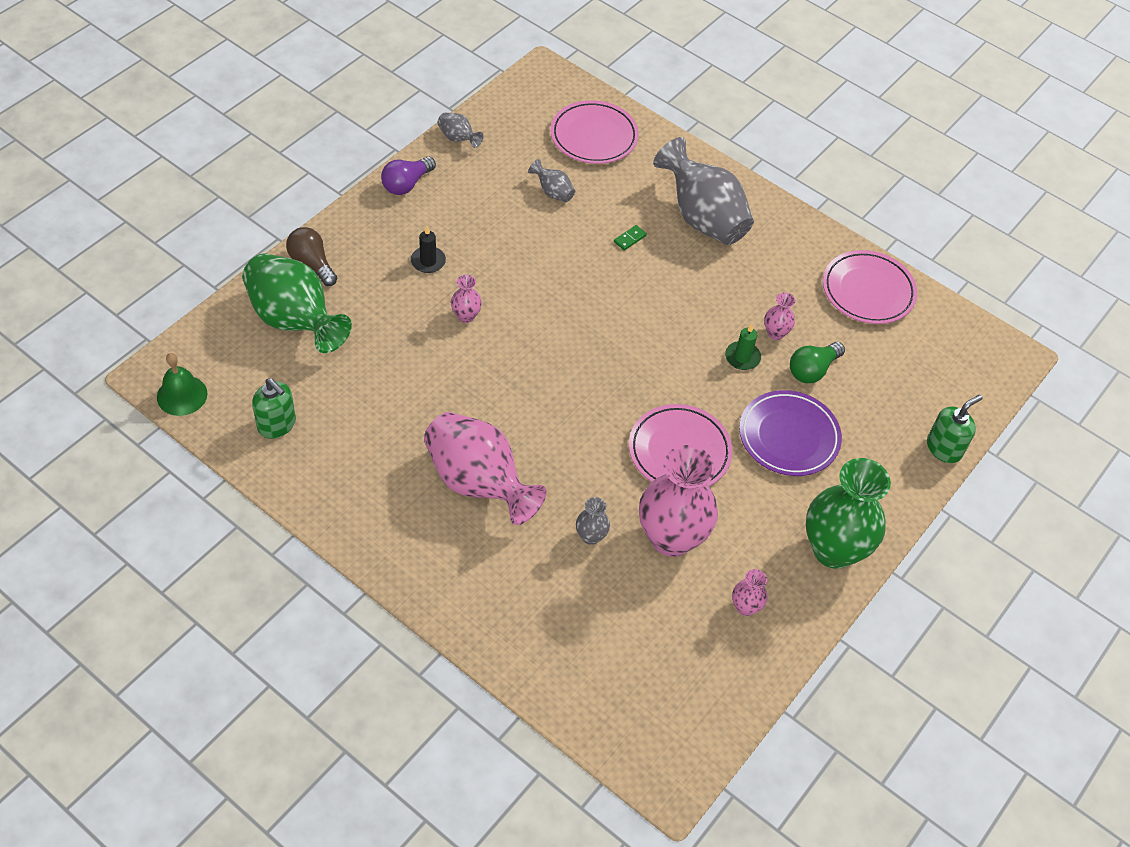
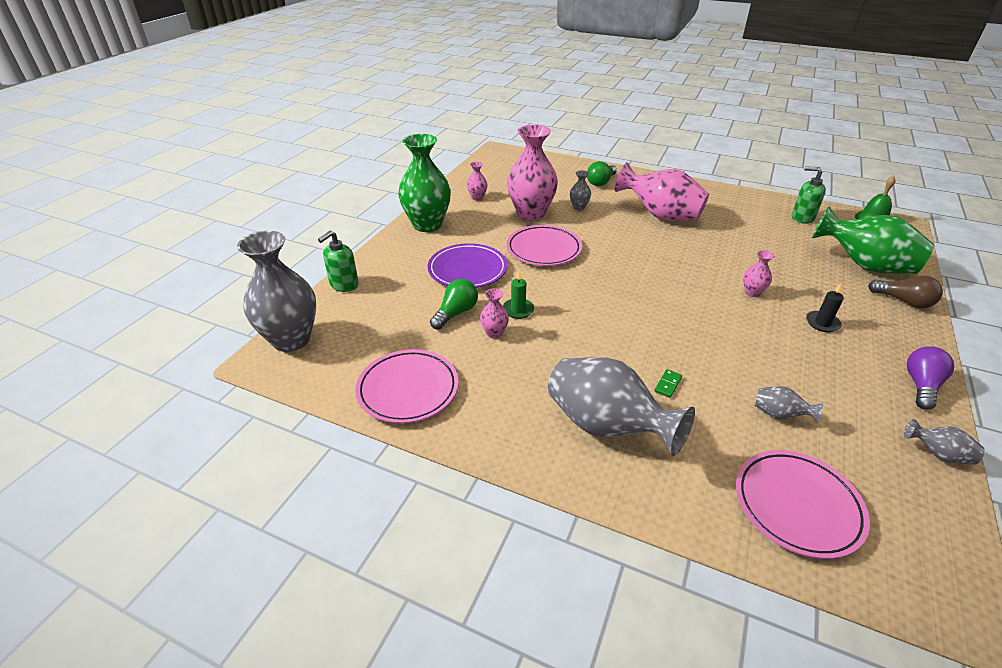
camera: 170 degrees right, 15 degrees down
(520, 602) = (601, 182): none -> green light bulb
(990, 377) = (291, 339): none -> grey vase

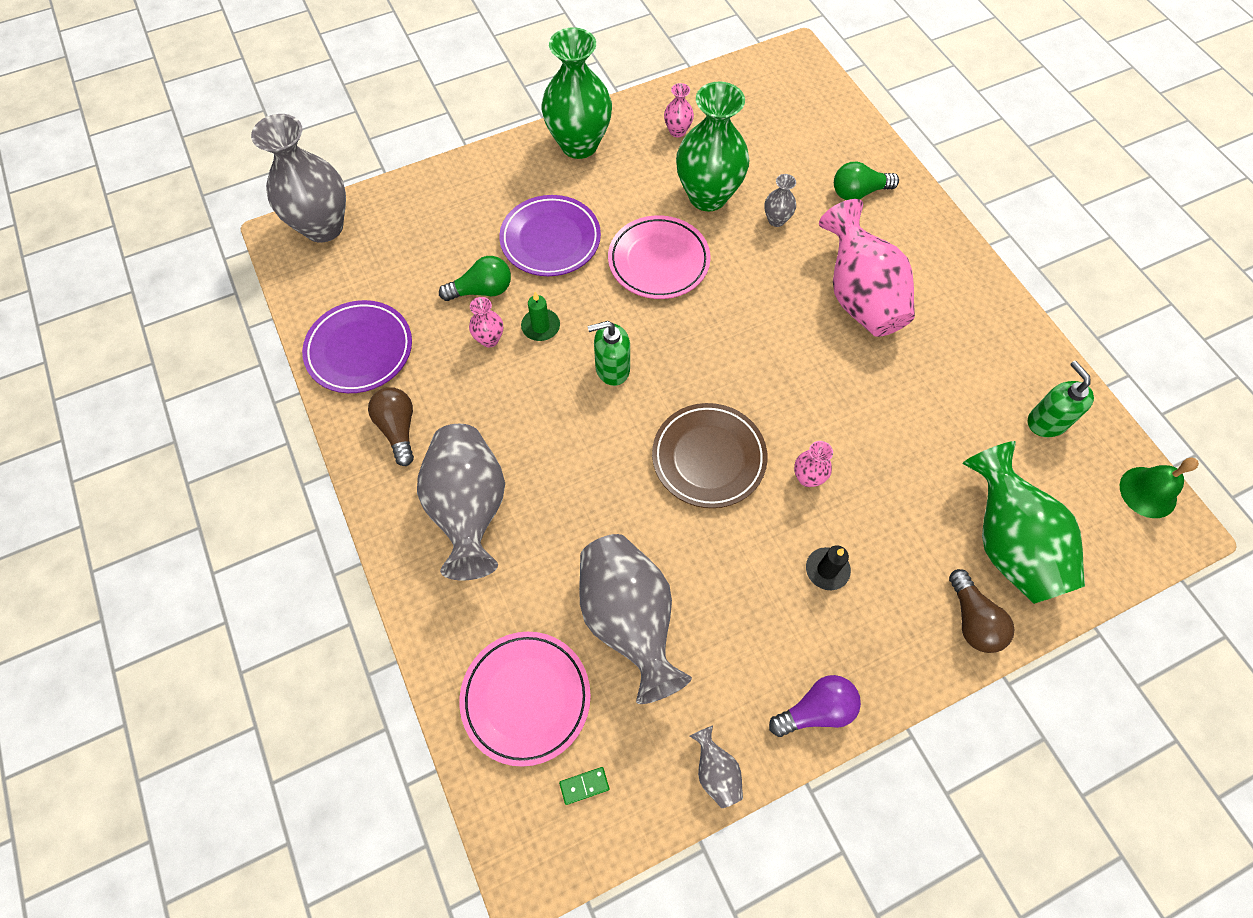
camera: 40 degrees right, 25 degrees up
(344, 285) = (422, 184): green soap dispenser -> green soap dispenser (612, 369)
(408, 389) = (359, 350): pink plate -> purple plate
(496, 415) = (398, 429): none -> brown light bulb
(531, 214) = (708, 196): pink vase -> green vase
(668, 384) = (572, 511): green domino -> green domino (584, 785)
(696, 313) = (708, 458): none -> brown plate
(779, 415) = (629, 619): grey vase -> grey vase, size x2.28

